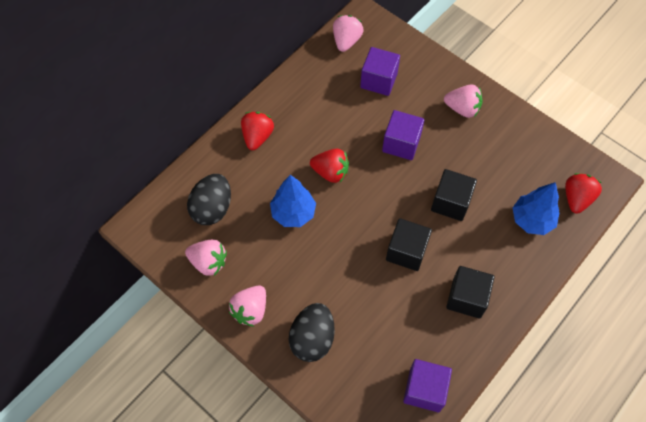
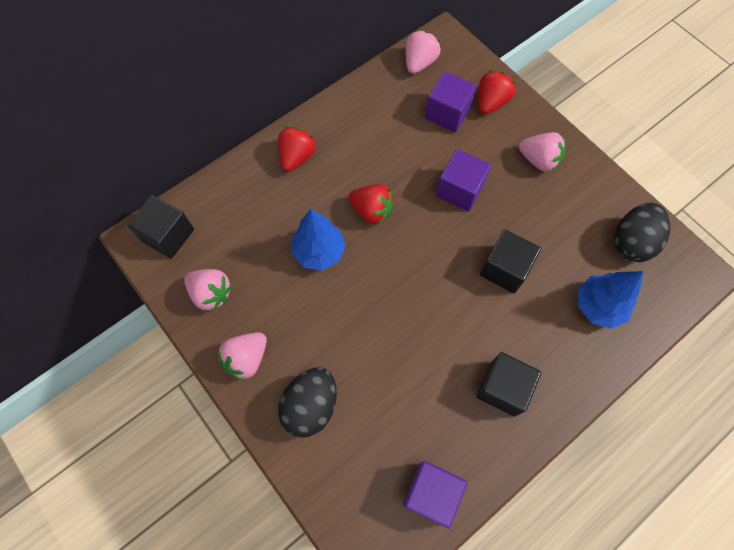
camera: 10 degrees right, 5 degrees up
(212, 208) = (229, 231): black egg -> black egg (631, 242)
(406, 251) = (441, 319): black cube -> black cube (168, 235)
(576, 198) = (657, 289): red strawberry -> red strawberry (491, 102)

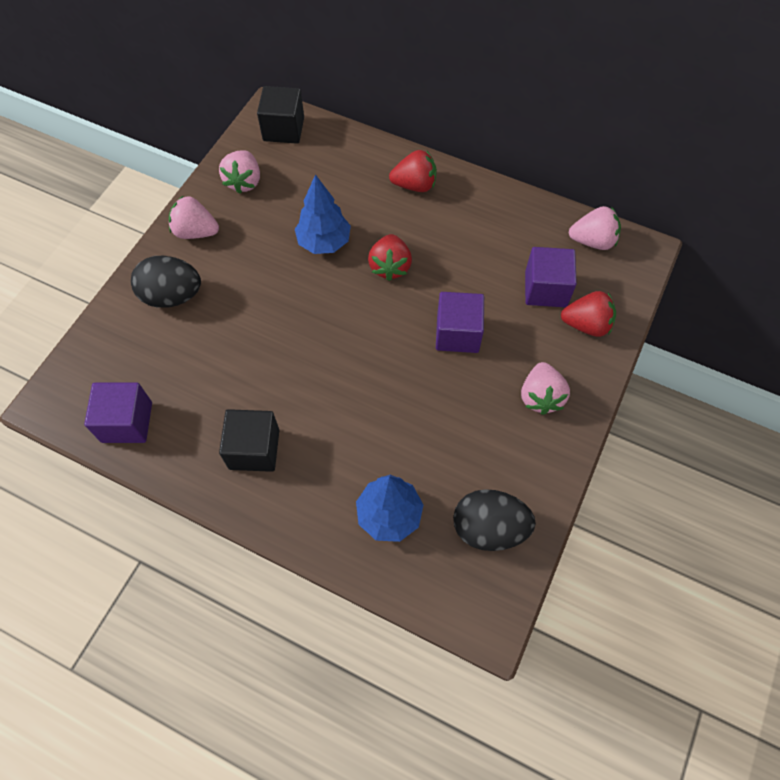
camera: 65 degrees right, 5 degrees down
(504, 269) = (387, 407): black cube -> none

